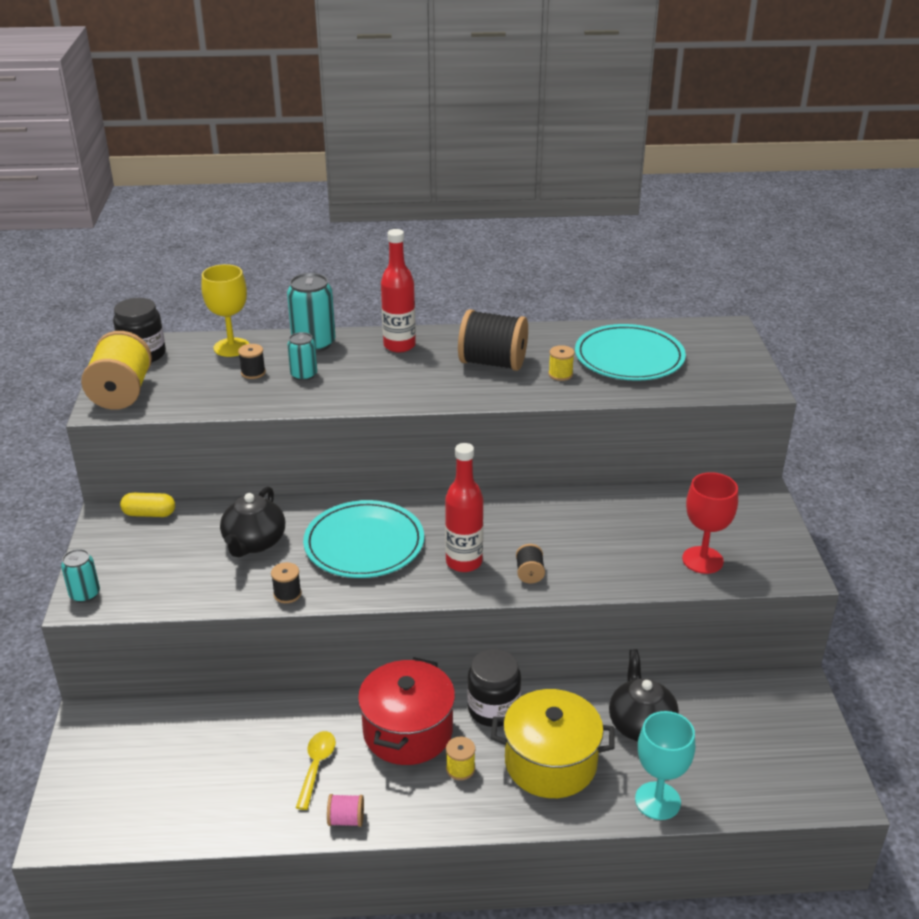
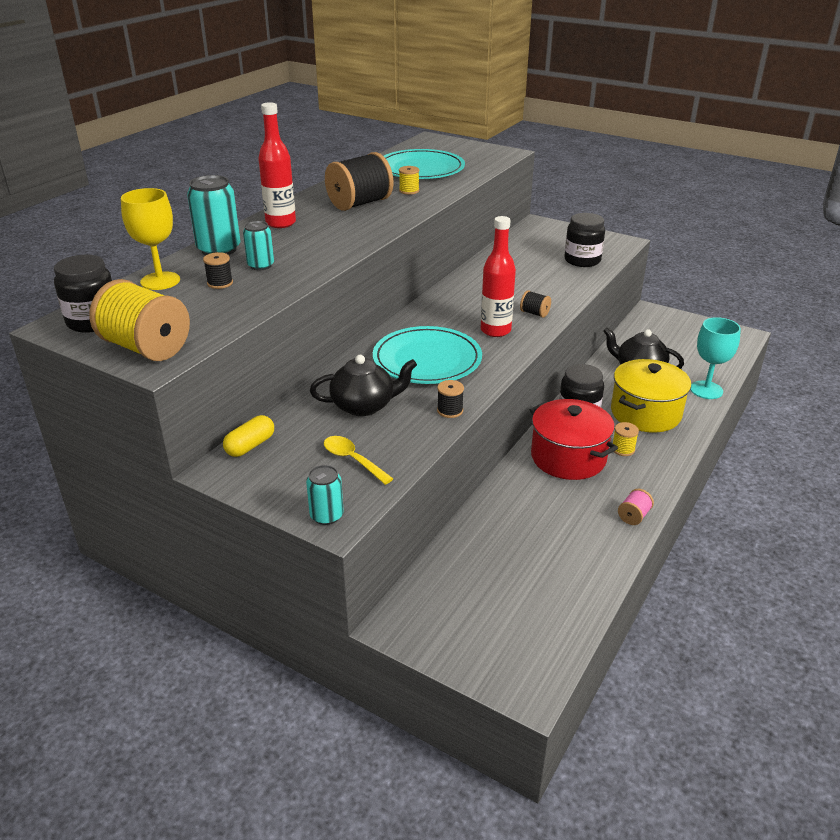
camera: 55 degrees left, 0 degrees up
(254, 543) = (364, 406): black teapot -> black teapot turned 60 degrees counterclockwise
(316, 766) = (568, 511): yellow spoon -> yellow spoon (352, 460)
(702, 560) = (582, 260): red goblet -> black jar

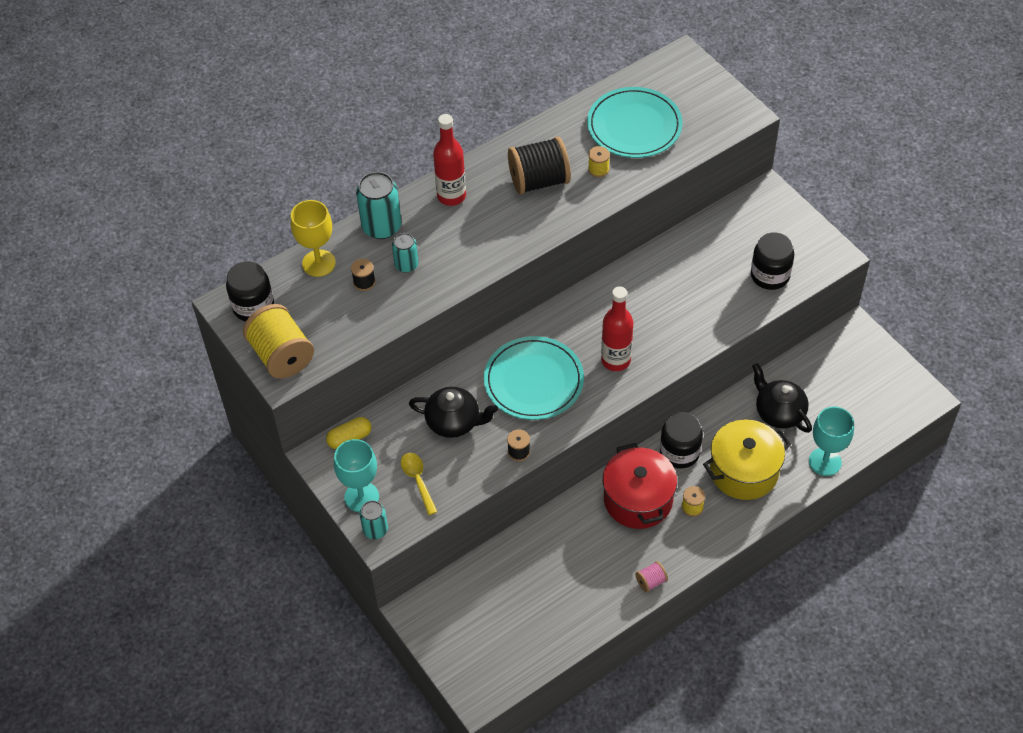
camera: 25 degrees right, 20 degrees up
(292, 491) = (361, 497): none -> turquoise goblet
(534, 313) = (667, 346): black spool -> none

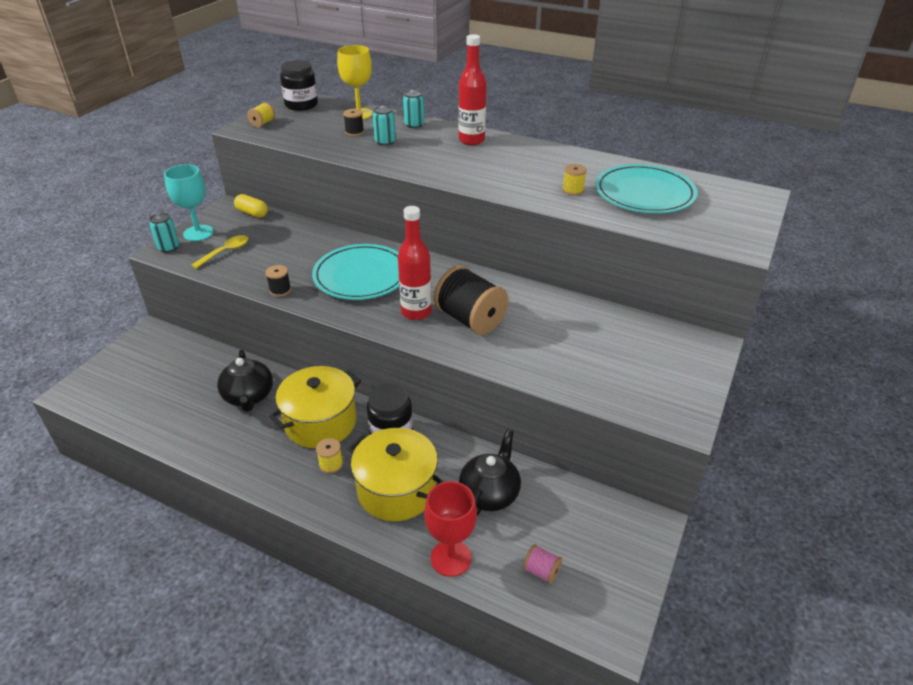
camera: 60 degrees right, 15 degrees down
(281, 355) = (262, 123): yellow spool -> yellow spool, size x0.45
(381, 227) = (414, 125): turquoise can -> turquoise can, size x0.59
(454, 422) = (293, 251): black teapot -> black teapot (249, 397)
(539, 181) = (528, 169): black spool -> black spool (470, 319)
(638, 499) = (320, 422): red pot -> yellow pot
(651, 581) = (228, 463): pink spool -> pink spool (541, 571)
(770, 275) = (606, 379): black jar -> none
(825, 462) = (451, 558): turquoise goblet -> red goblet

